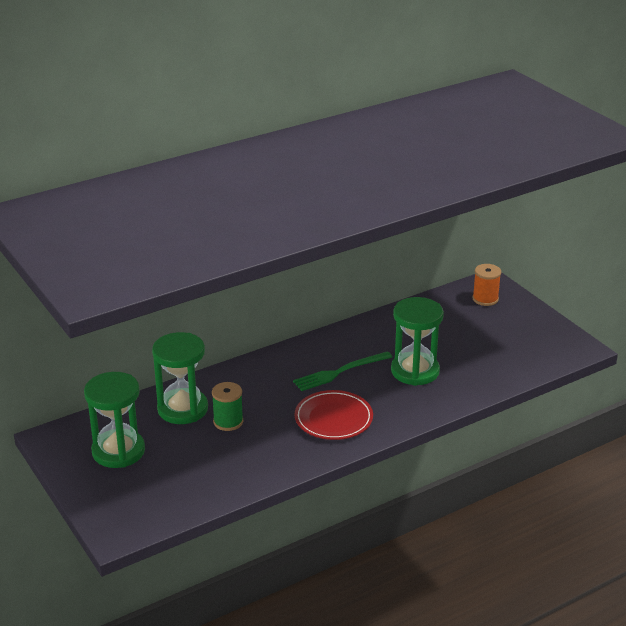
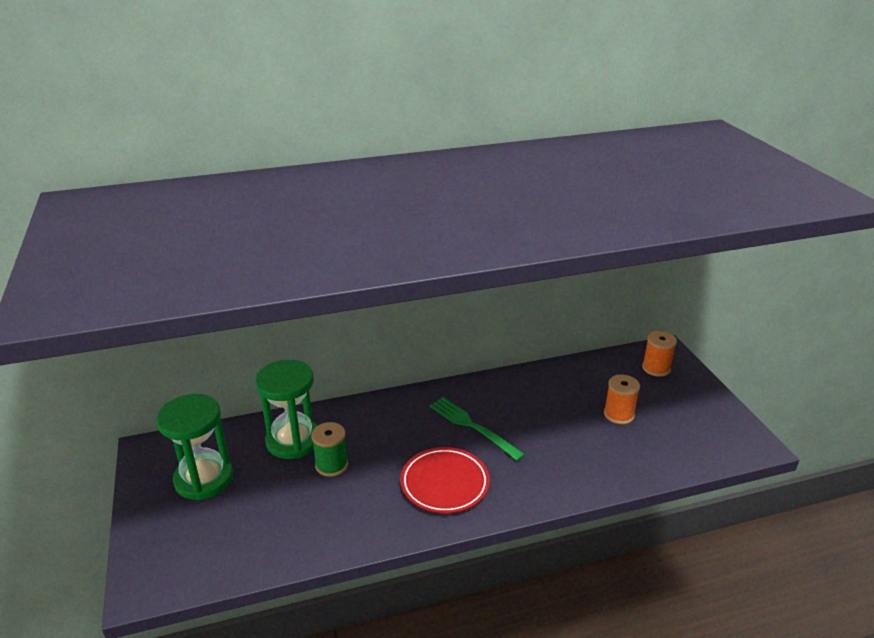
camera: 15 degrees right, 0 degrees up
(340, 372) = (473, 426): green fork -> green fork turned 60 degrees clockwise
(415, 371) = (555, 440): green hourglass -> none
(463, 342) = (618, 414): none -> orange spool

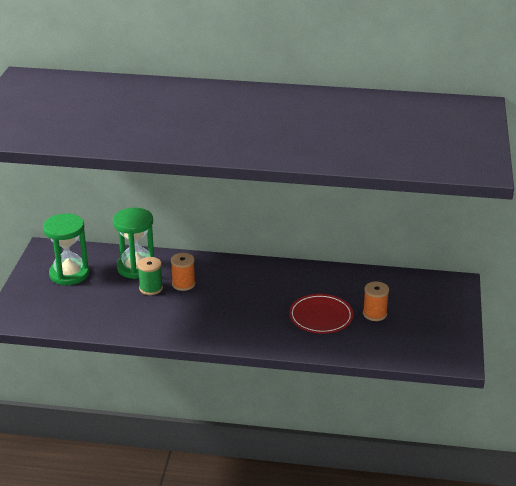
camera: 25 degrees right, 0 degrees up
(444, 483) = (215, 319): red plate -> red plate (321, 317)
(473, 426) = (261, 292): green fork -> none
(656, 368) = (436, 292): orange spool -> orange spool (183, 284)

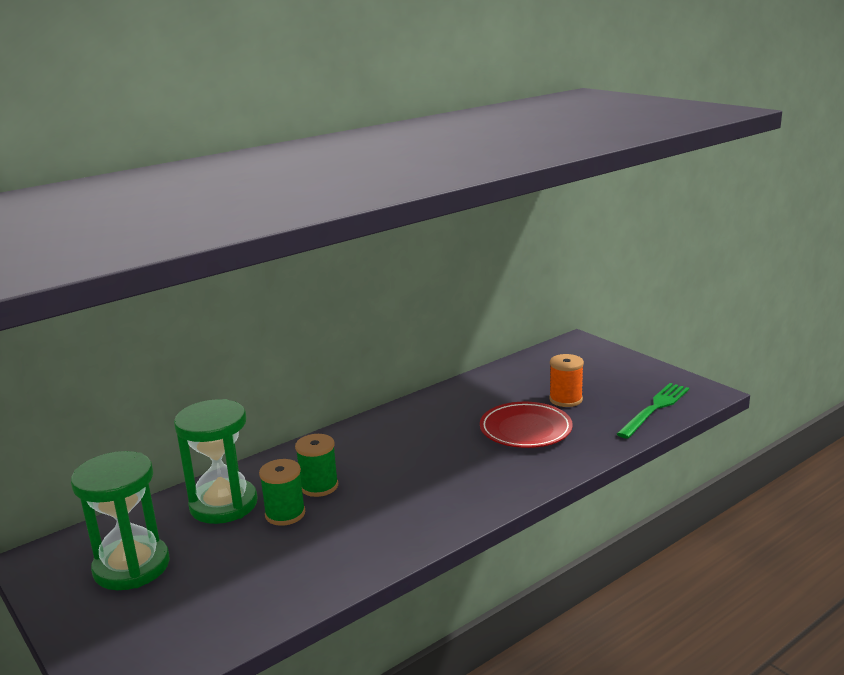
camera: 45 degrees left, 10 degrees down
(183, 284) = (319, 486): orange spool -> green spool
(409, 350) = (655, 409): none -> green fork

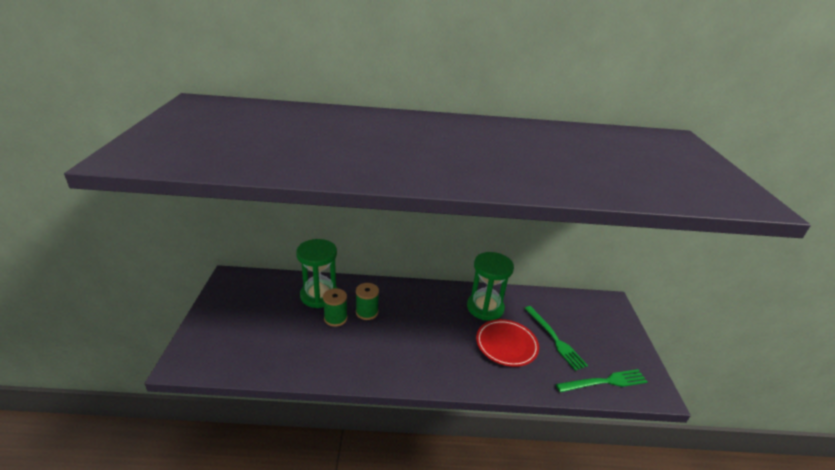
camera: 35 degrees right, 10 degrees up
(131, 567) = (252, 305): green hourglass -> green hourglass (485, 308)
(565, 399) = (554, 339): orange spool -> green fork

